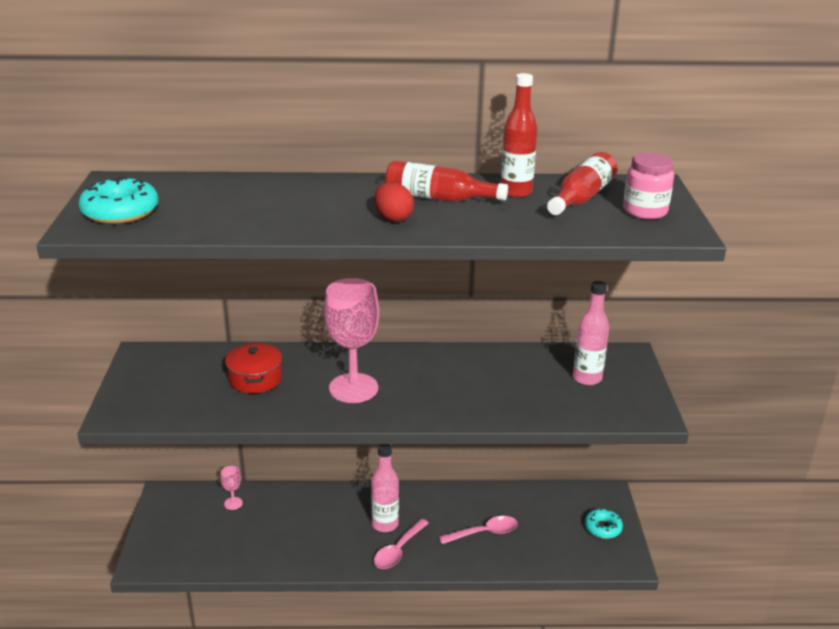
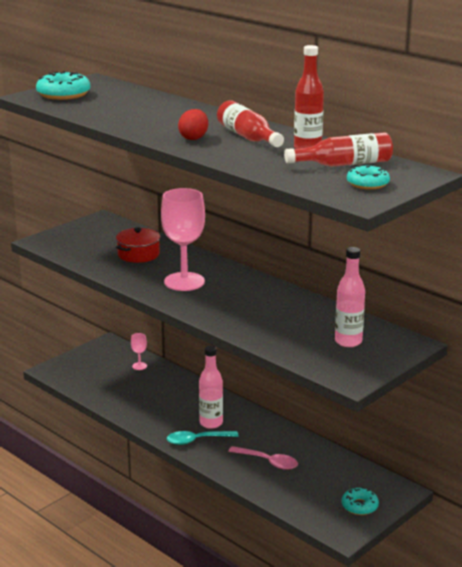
camera: 45 degrees right, 5 degrees down
(398, 551) = (197, 440): pink spoon -> turquoise spoon
(645, 211) = (367, 184): pink jar -> turquoise donut

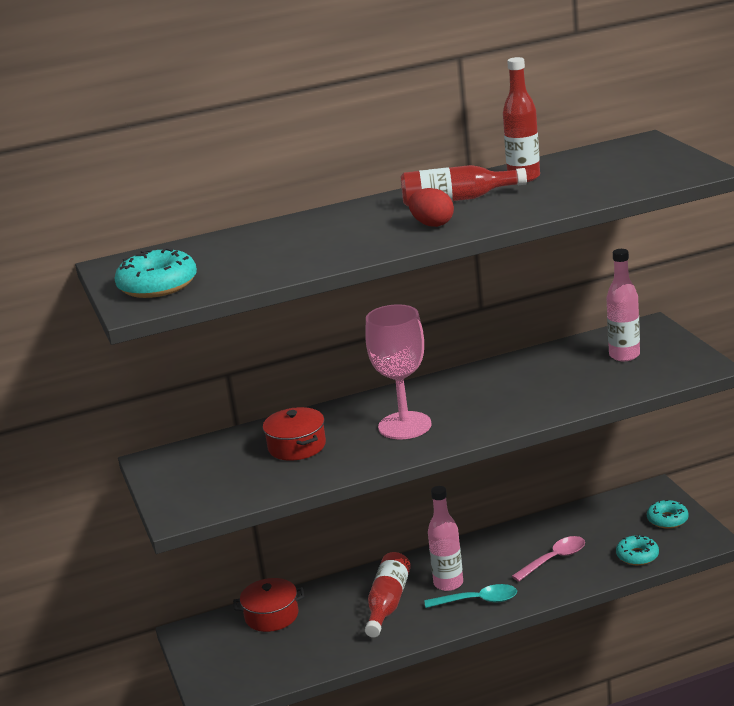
camera: 60 degrees left, 0 degrees up
(139, 366) = (271, 616): pink goblet -> red pot
(197, 440) = (478, 601): turquoise spoon -> turquoise spoon turned 105 degrees counterclockwise
(344, 164) = (588, 167): red bottle -> red bottle (388, 603)
(367, 184) = (655, 164): turquoise donut -> turquoise donut (637, 556)

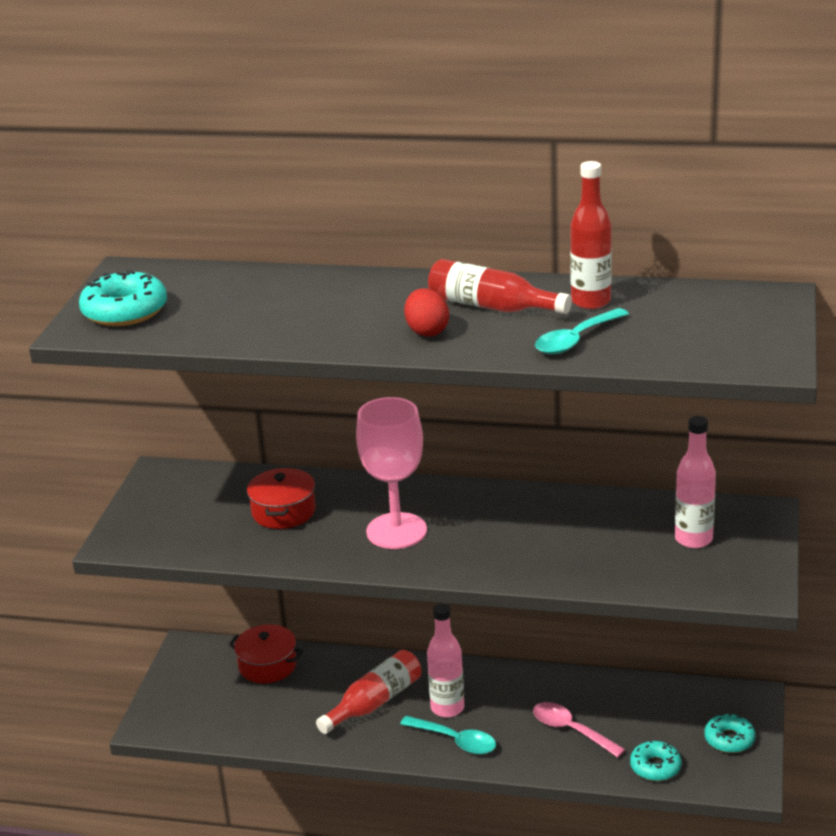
camera: 30 degrees right, 5 degrees up
(550, 198) = (576, 340): none -> turquoise spoon
(554, 559) = (571, 730): pink spoon -> pink spoon turned 135 degrees counterclockwise

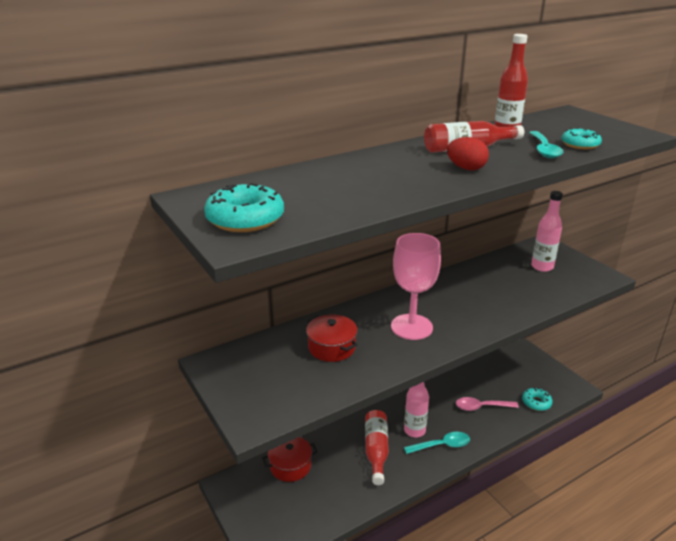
camera: 45 degrees left, 0 degrees up
(729, 739) = (542, 372): turquoise donut -> turquoise donut (580, 144)

